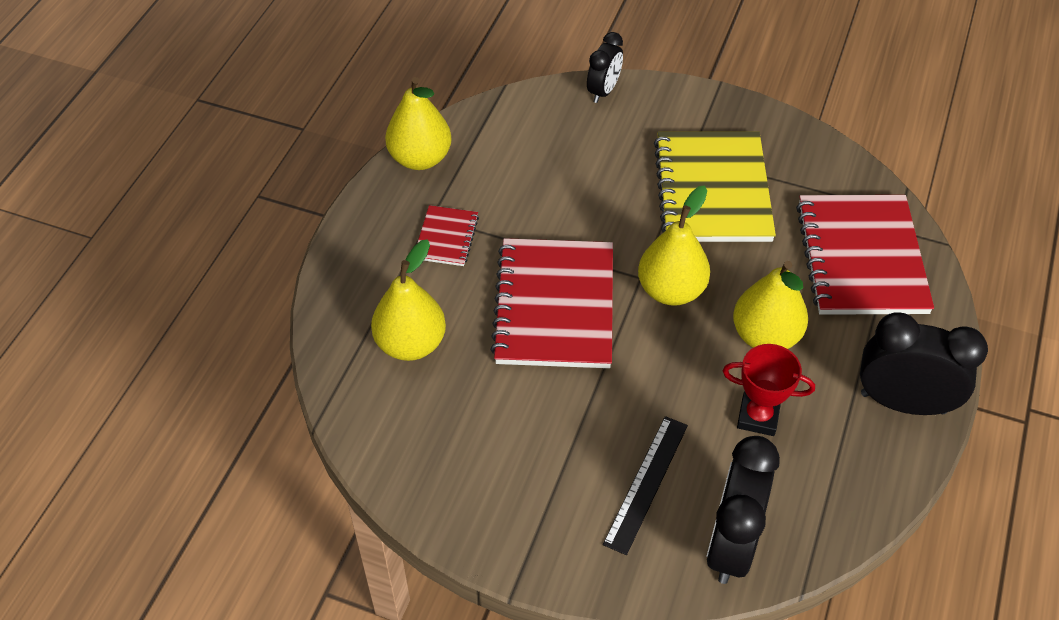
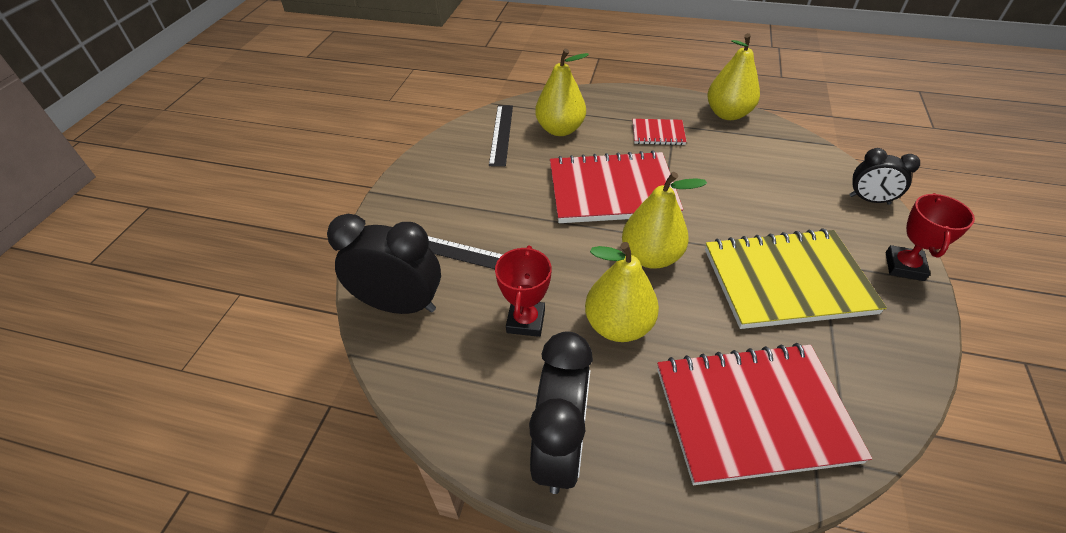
camera: 85 degrees right, 5 degrees down
(405, 418) = (501, 134): none -> black ruler
(699, 102) = (904, 266): none -> red trophy

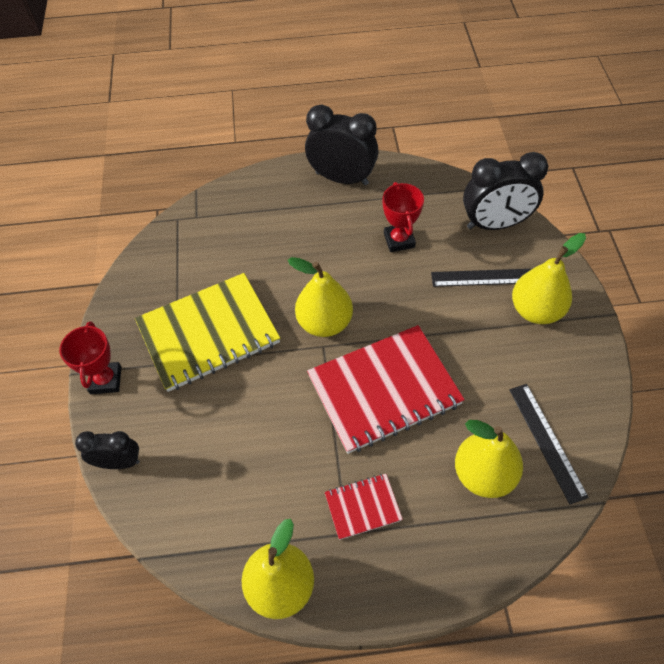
camera: 160 degrees right, 10 degrees up
(560, 448) = (342, 178): black clock -> black clock turned 120 degrees clockwise
(618, 325) = (332, 256): yellow pear -> yellow pear (536, 310)
(753, 413) = (233, 228): red notebook -> none

